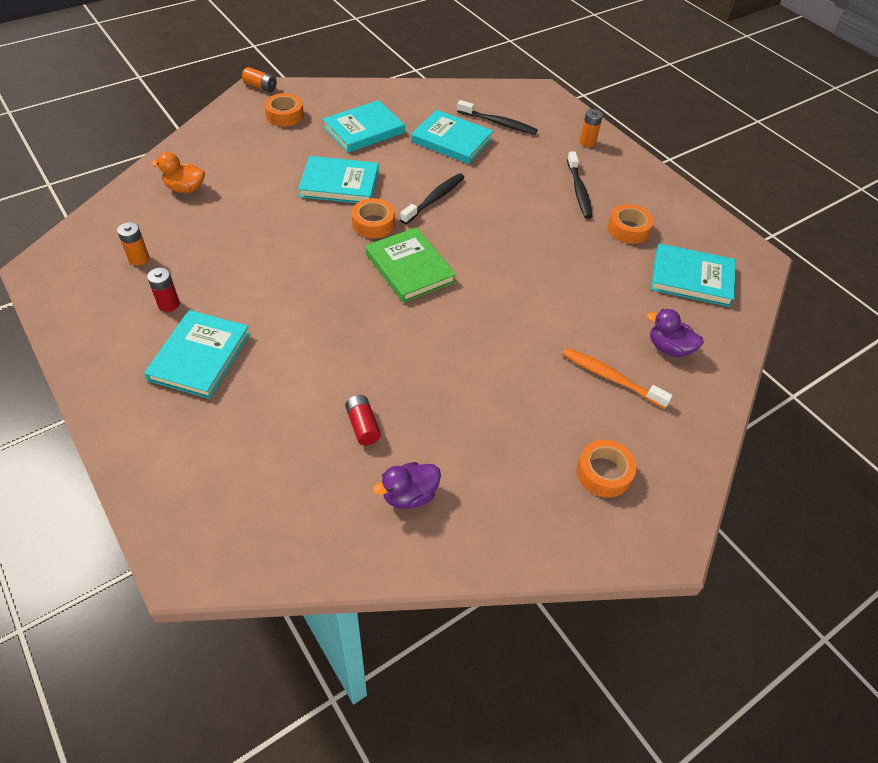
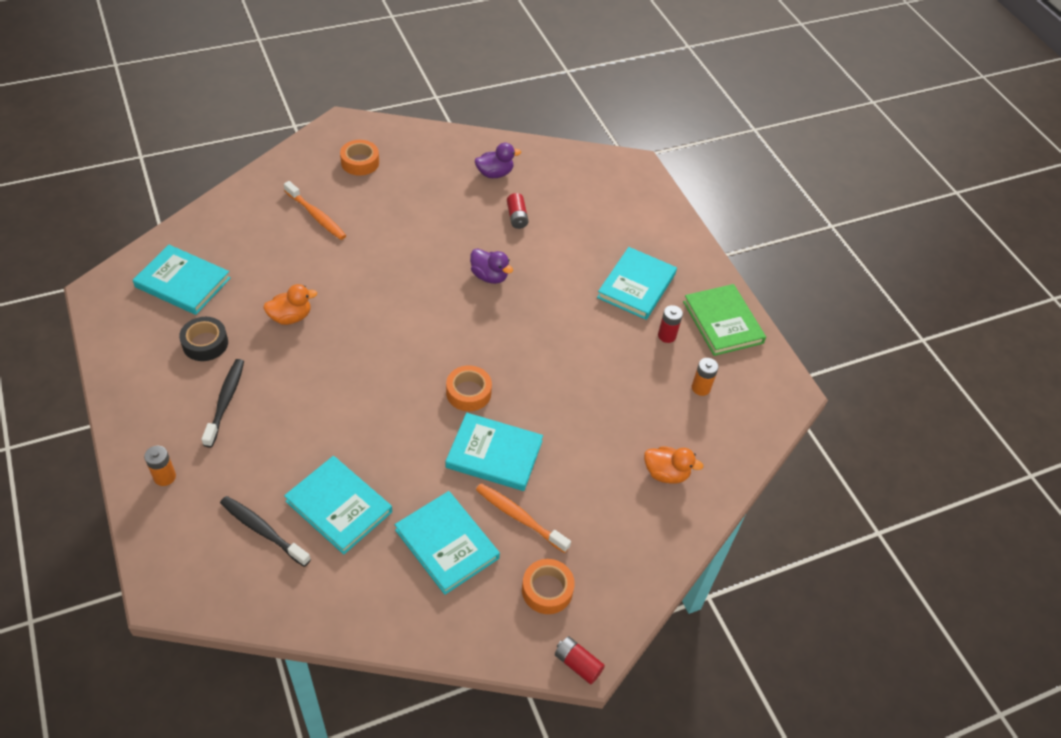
camera: 170 degrees left, 0 degrees up
(260, 87) = (577, 664): orange battery -> red battery
(311, 149) = (519, 517): none -> orange toothbrush
(364, 130) = (446, 544): turquoise book -> turquoise book turned 75 degrees clockwise
(410, 268) = (446, 336): green book -> green book (722, 322)
(434, 199) = (394, 415): black toothbrush -> none
(568, 262) = (291, 317): none -> orange duck
(628, 229) = (205, 343): orange tape -> black tape
(669, 348) = (253, 228): purple duck -> purple duck (489, 276)

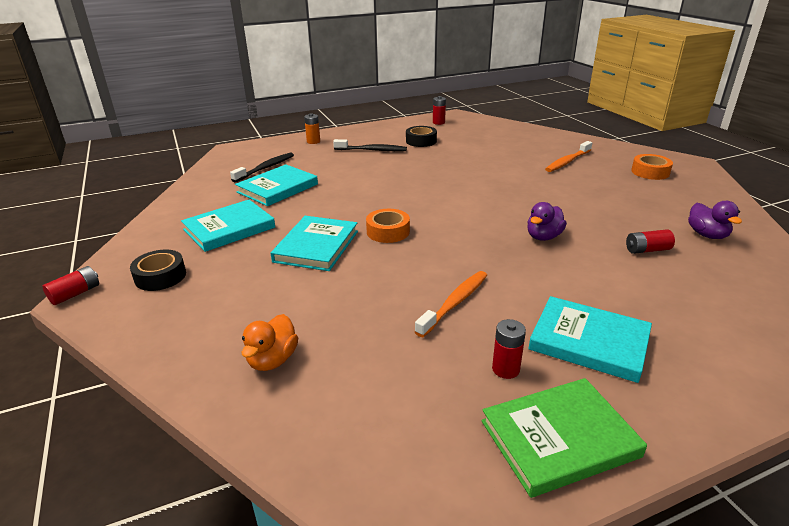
camera: 95 degrees right, 20 degrees down
(129, 315) = (438, 122): none -> red battery
(183, 282) = (472, 131): turquoise book -> none
(291, 317) = (454, 161): orange duck -> none
(519, 517) = (243, 261): orange toothbrush -> orange toothbrush (455, 303)
(547, 590) = (160, 276): orange tape -> black tape
(701, 388) = (414, 402): orange battery -> none

